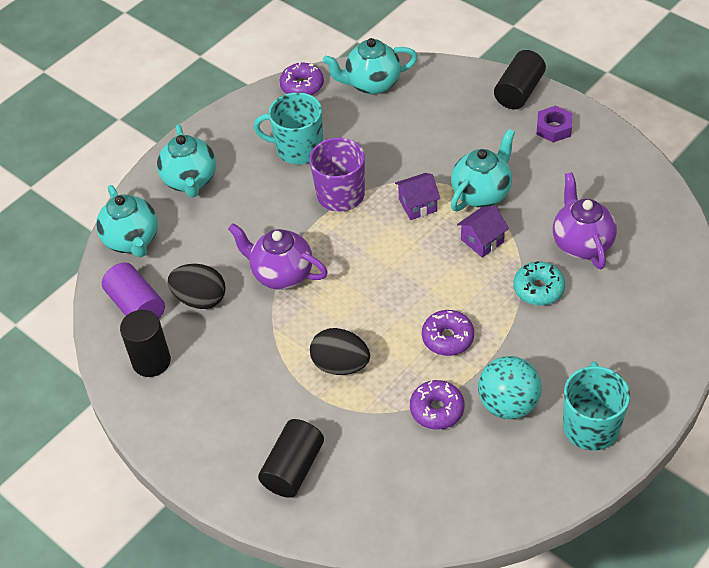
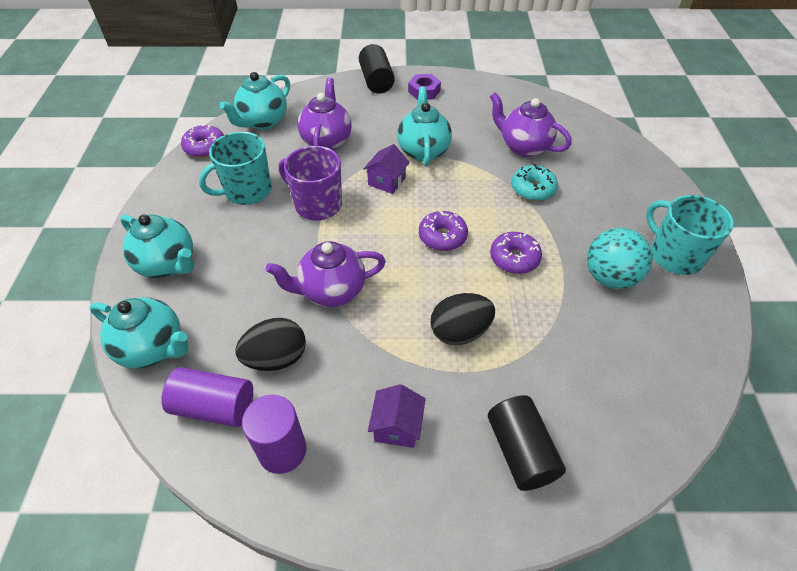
camera: 45 degrees left, 0 degrees up
(151, 361) = (282, 450): black cylinder -> purple cylinder
(407, 135) = (327, 141): none -> purple teapot
(437, 410) = (569, 316): purple donut -> purple donut (442, 236)
(482, 241) = (459, 180): purple house -> purple house (397, 427)

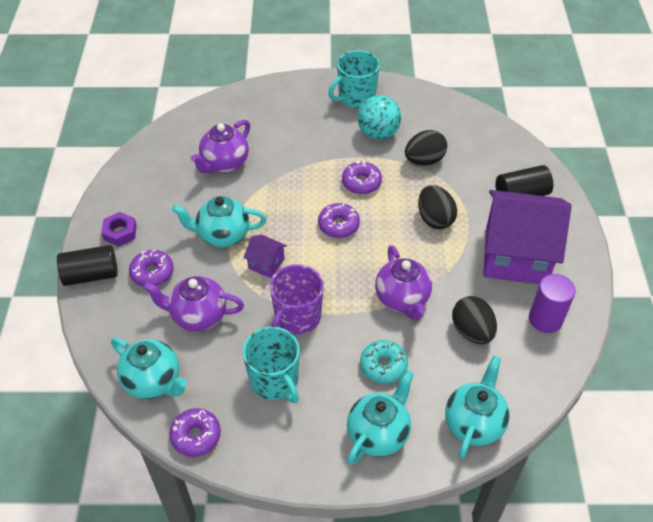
camera: 90 degrees left, 0 degrees up
(214, 407) = (520, 366): purple cylinder -> none
(377, 112) = (152, 273): none -> purple donut
(397, 427) = (516, 255): purple house -> purple house, size x2.40
(532, 189) = (281, 164): turquoise donut -> turquoise donut (383, 366)
(569, 327) = (424, 160): none -> black egg

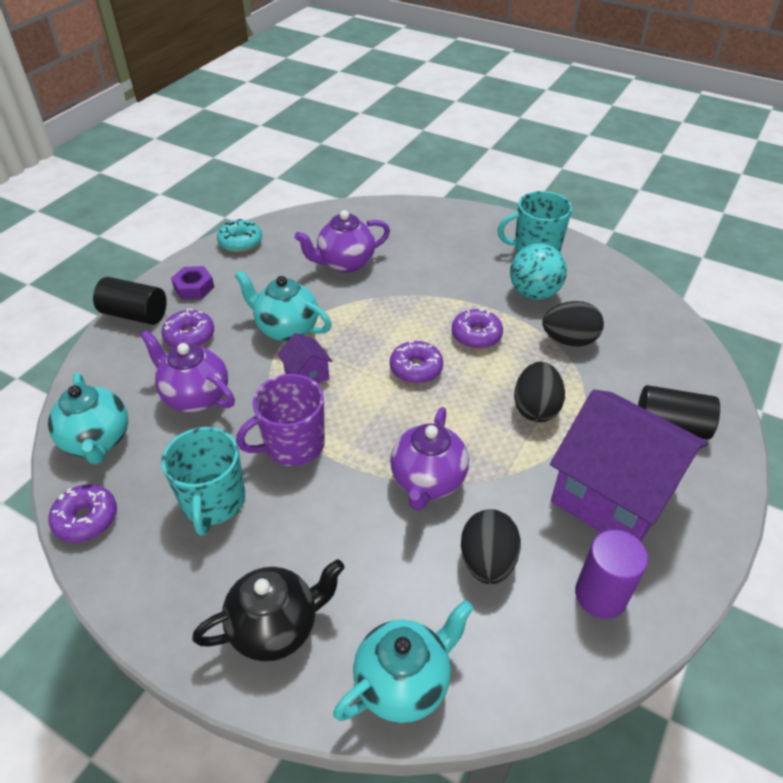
camera: 30 degrees right, 5 degrees down
(378, 434) = (276, 627): turquoise teapot -> black teapot
(383, 366) = (345, 547): turquoise donut -> turquoise donut (240, 242)

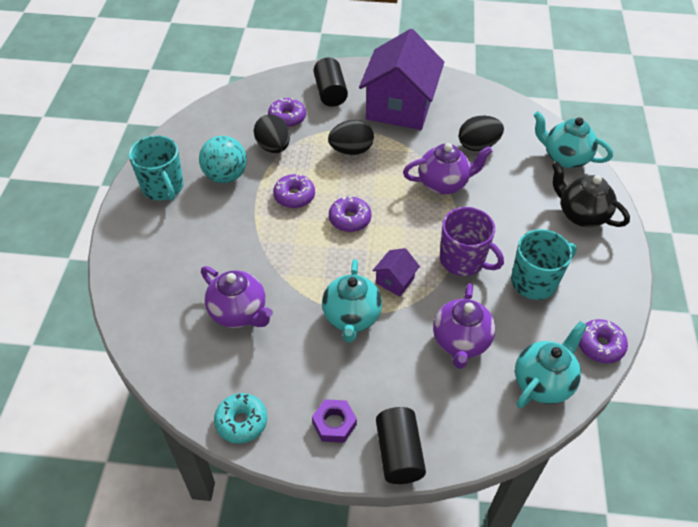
camera: 115 degrees left, 5 degrees up
(189, 336) = (400, 387): purple donut -> purple donut (287, 118)
(600, 595) = (466, 103): purple cylinder -> none

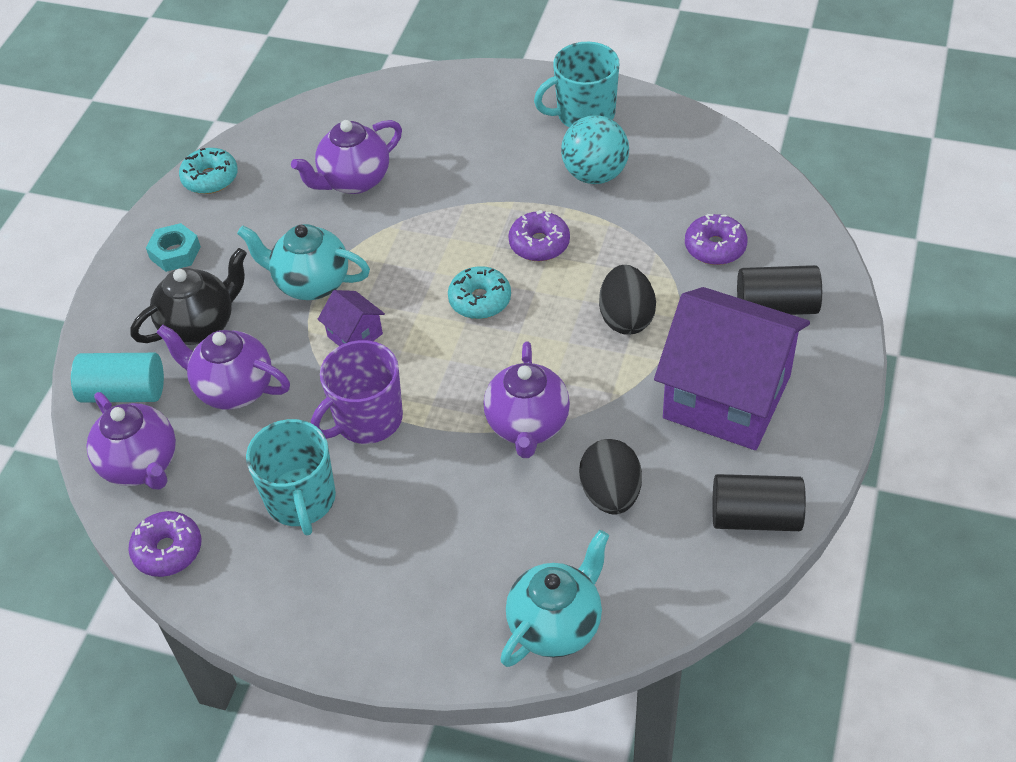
camera: 105 degrees right, 0 degrees up
(273, 147) = (648, 227): black egg -> none
(334, 423) = (175, 253): purple nut -> turquoise nut
(349, 219) = (480, 300): purple donut -> turquoise donut
(398, 453) = (116, 304): black cylinder -> black cylinder (755, 517)
(484, 416) = (124, 392): none -> turquoise cylinder
(543, 382) = (141, 465): turquoise teapot -> purple teapot
(581, 215) = (414, 606): black teapot -> black teapot (200, 325)

